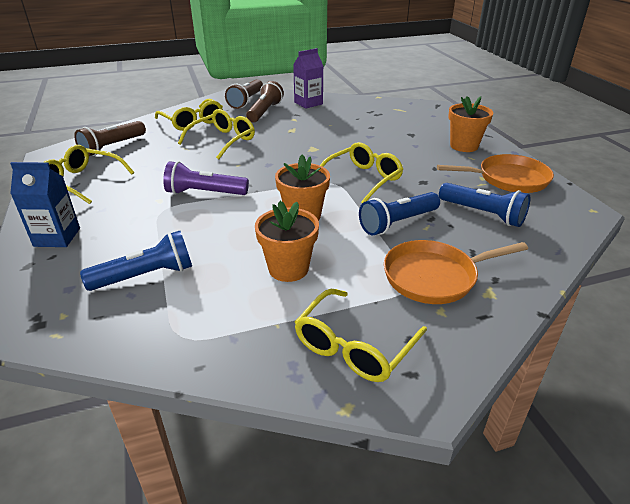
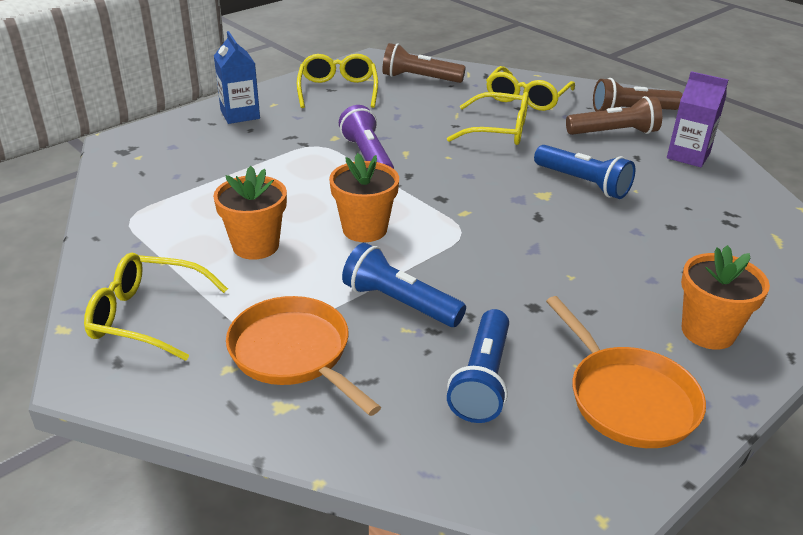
camera: 65 degrees right, 0 degrees up
(145, 276) = (205, 173): blue flashlight -> blue flashlight (583, 183)
(363, 179) = (493, 252): yellow glasses -> none

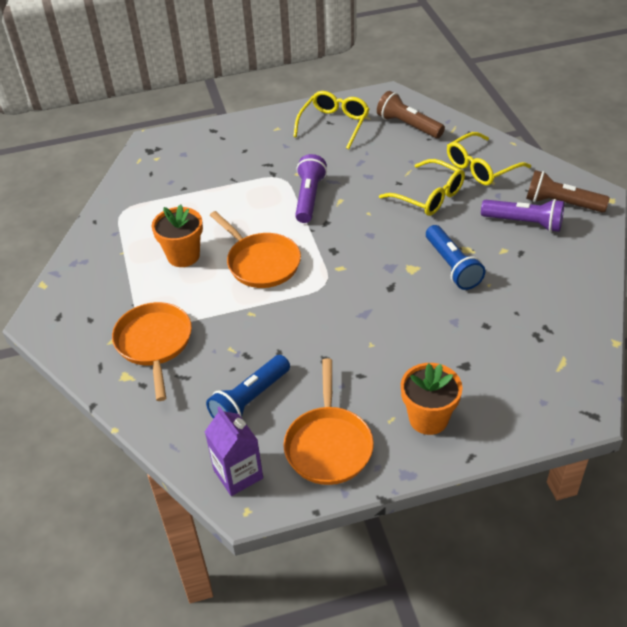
camera: 30 degrees right, 10 degrees up
(147, 316) = (90, 290): yellow glasses -> none
(240, 114) = (246, 133): blue carton -> none
(364, 229) = (261, 263): orange flower pot -> orange pan
(400, 303) = (241, 328): blue flashlight -> none
(614, 133) = (524, 223): brown flashlight -> purple flashlight
(688, 156) = (567, 263): purple carton -> purple carton (238, 474)

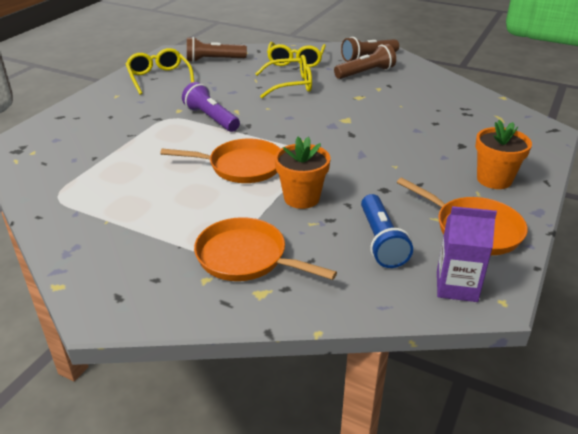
camera: 50 degrees left, 10 degrees down
(183, 256) = (170, 194): orange flower pot -> orange flower pot (301, 198)
(452, 266) = (366, 108): blue flashlight -> none
(524, 223) = (365, 73): purple flashlight -> brown flashlight

